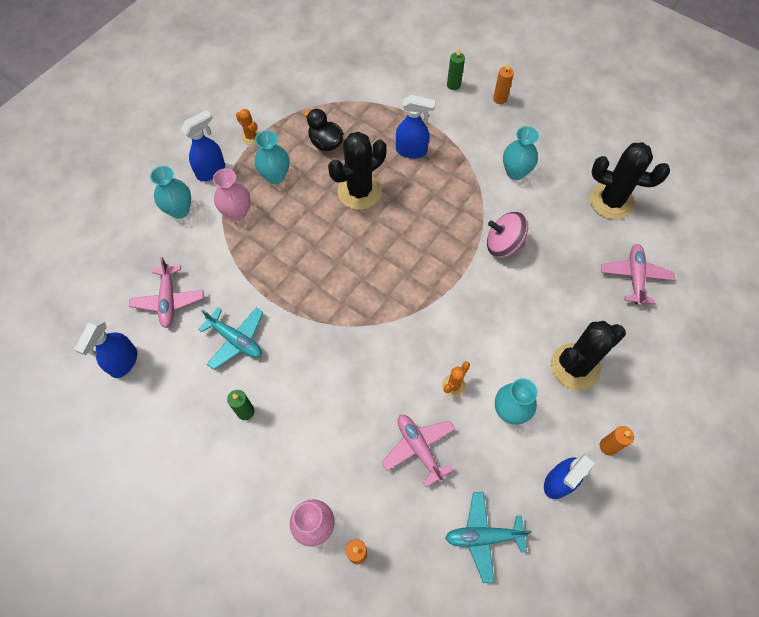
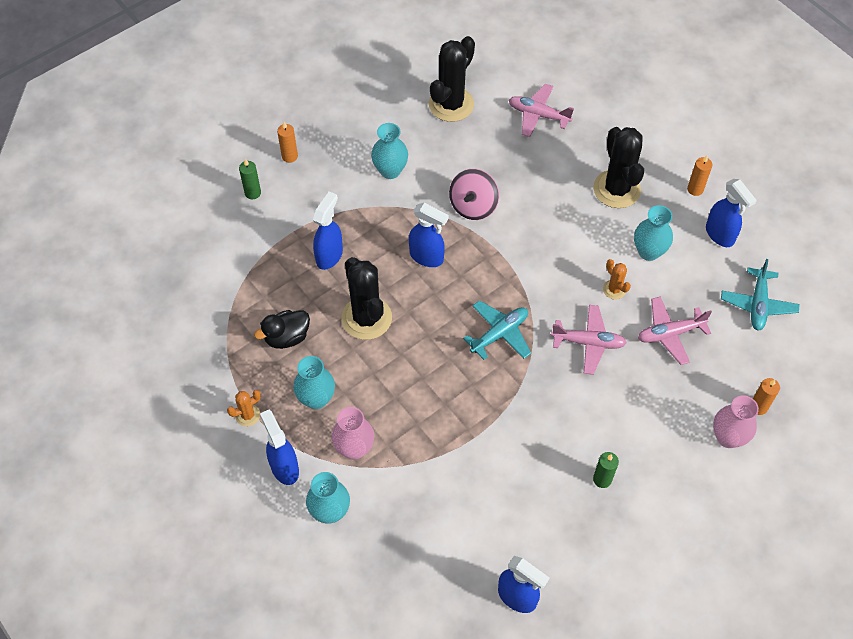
camera: 75 degrees left, 5 degrees down
(168, 300) = (451, 539): pink plane -> pink plane (588, 342)
(236, 340) = (518, 476): turquoise plane -> turquoise plane (499, 334)
(435, 221) = (427, 257): none -> blue spray bottle

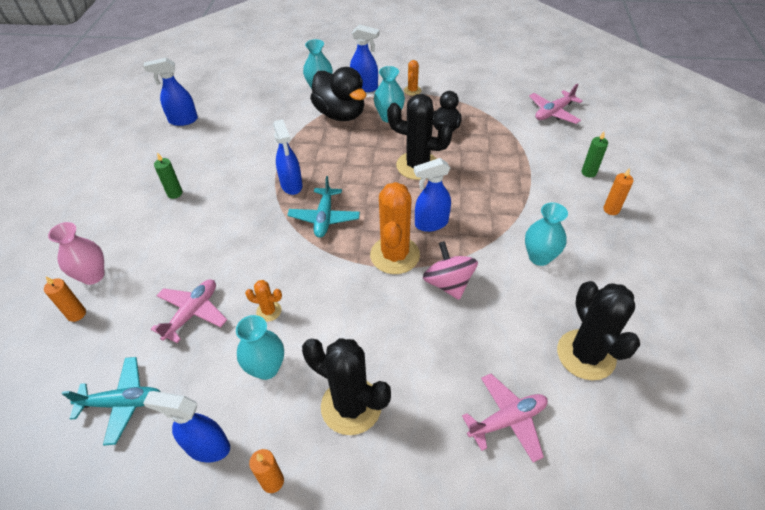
camera: 135 degrees right, 10 degrees down
(329, 255) = (489, 178): blue spray bottle -> blue spray bottle (291, 185)
(354, 448) = (340, 114): pink vase -> black duck
(483, 256) = (395, 255): none -> orange cactus
(588, 342) = (254, 259): pink plane -> pink plane (553, 112)
(758, 304) = (122, 403): turquoise plane -> turquoise plane turned 120 degrees clockwise

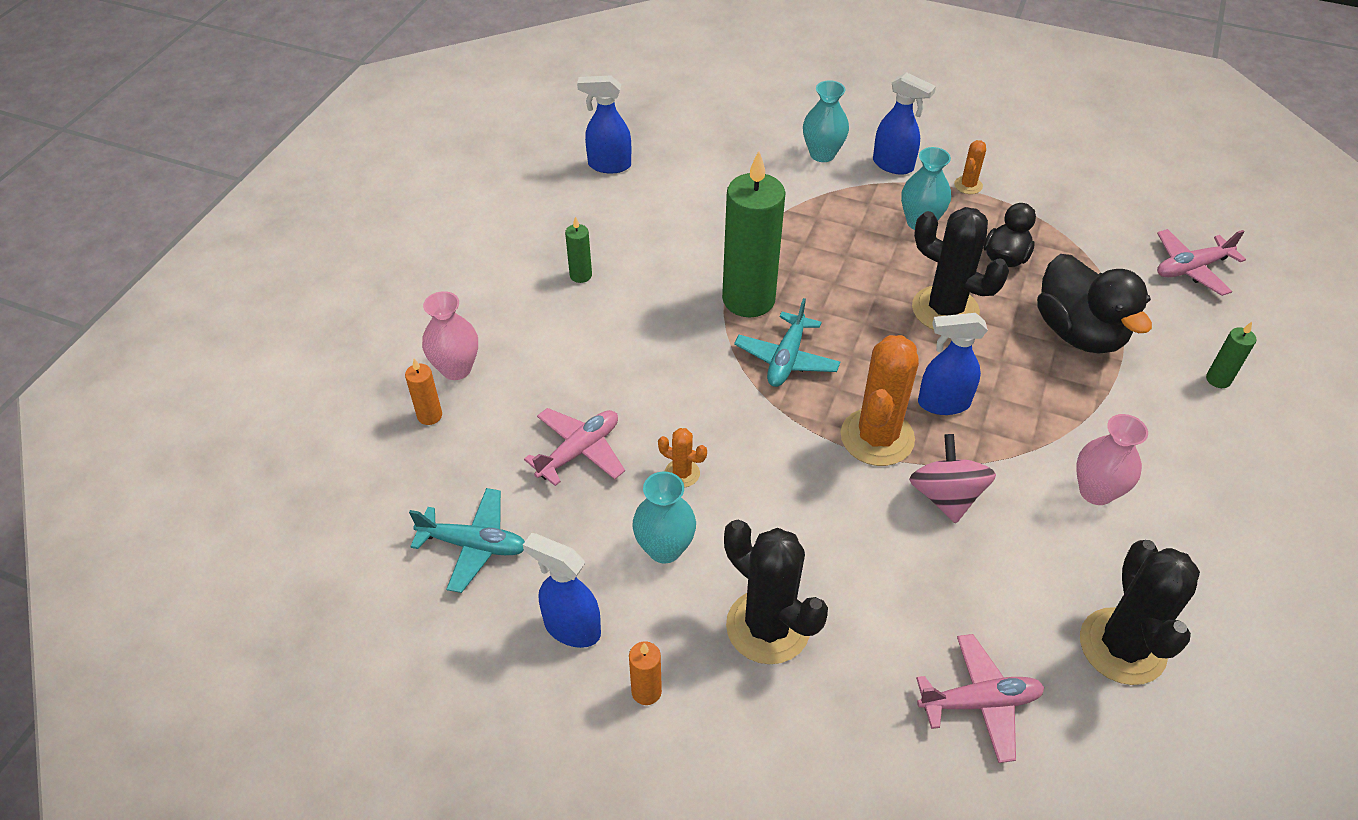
camera: 15 degrees right, 0 degrees up
(291, 185) = (748, 299): blue spray bottle -> green candle
(340, 114) = (845, 202): black duck -> black duck (1078, 333)
(539, 257) = (1096, 491): turquoise vase -> pink vase
(611, 209) = (1235, 446): orange candle -> none

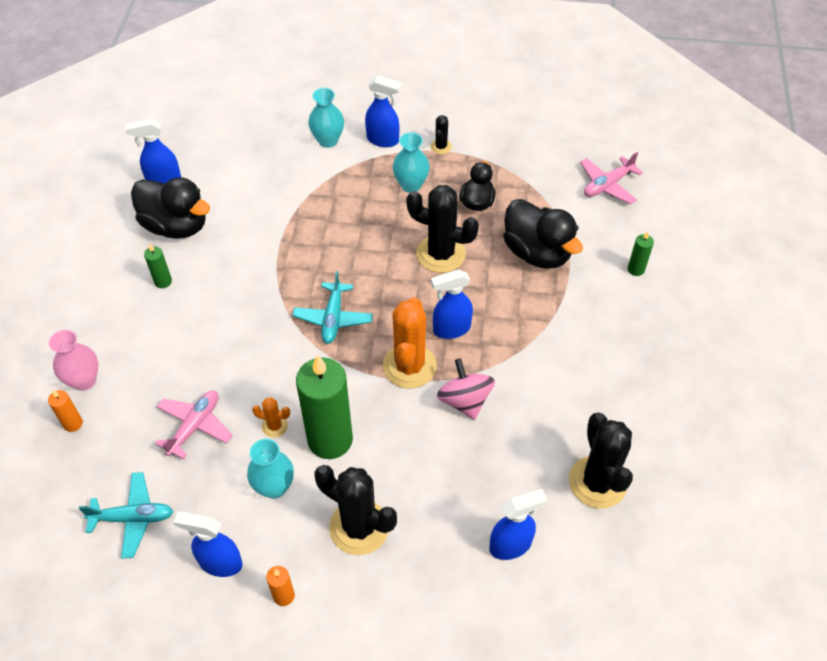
camera: 15 degrees left, 5 degrees up
(612, 216) = (176, 226): none -> black duck
(748, 299) = (296, 275): green candle -> green candle (330, 440)
(968, 185) = (441, 147): orange cactus -> black cactus
(979, 702) = (511, 545): pink plane -> blue spray bottle
(1096, 491) = (565, 373): pink vase -> none

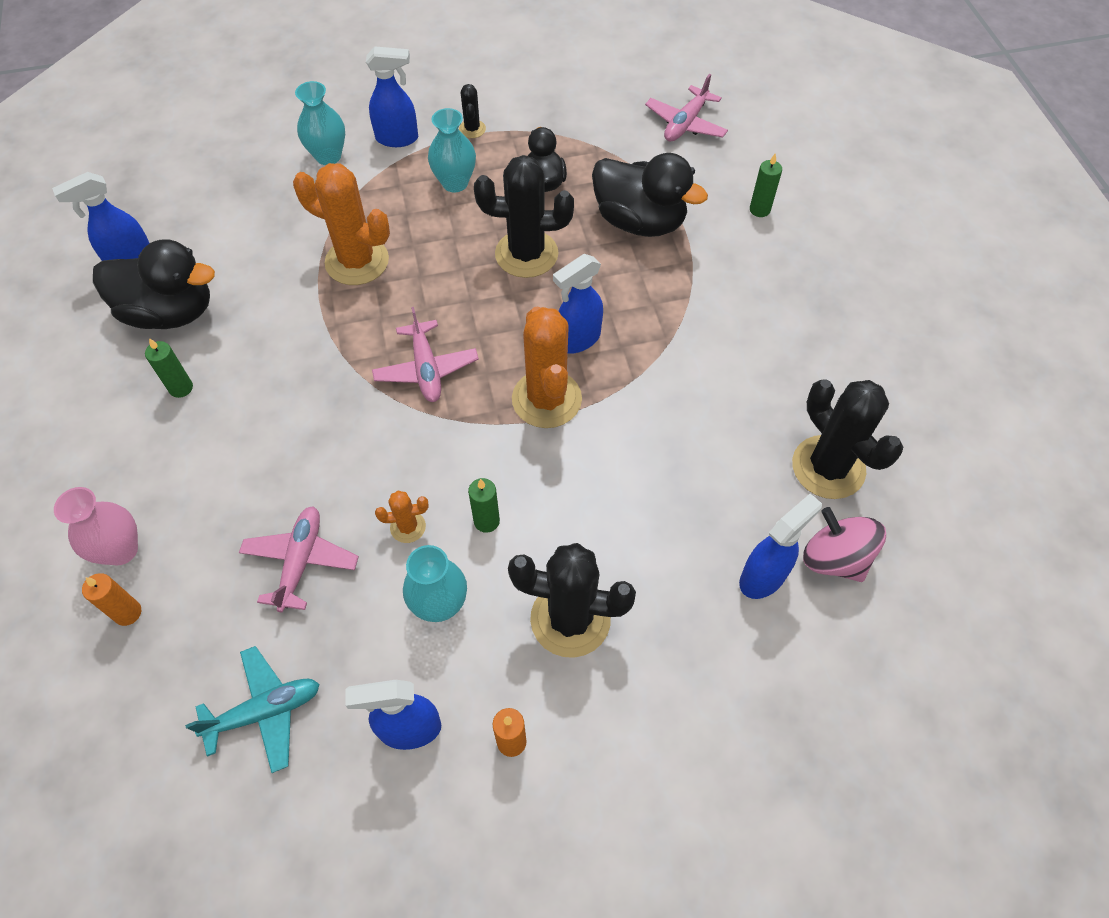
camera: 20 degrees left, 5 degrees up
(316, 225) = (357, 261): none -> orange cactus
(330, 440) = (486, 521): green candle -> green candle, size x0.43
(333, 318) = (426, 369): turquoise plane -> pink plane
(465, 400) = (631, 420): pink spinning top -> pink spinning top (835, 558)

